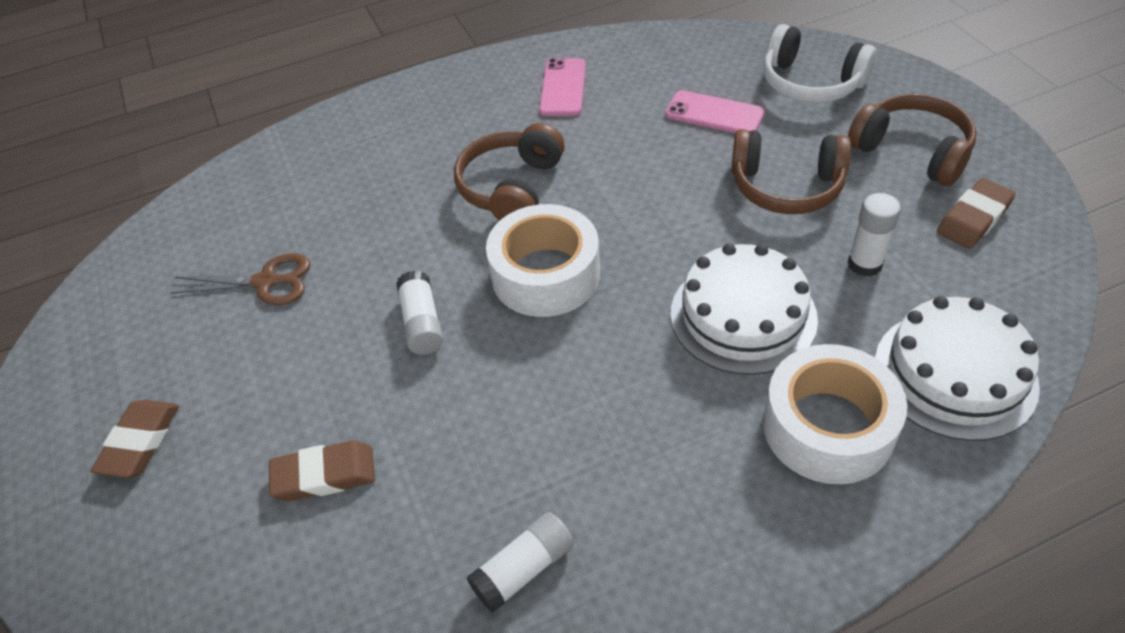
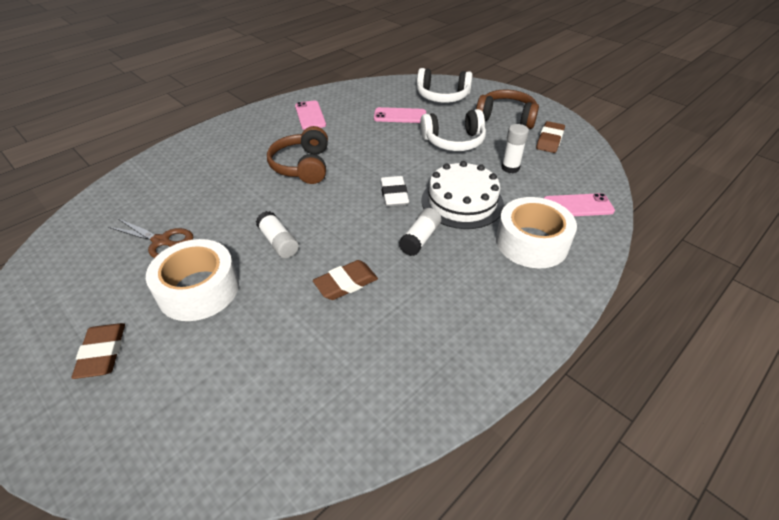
camera: 25 degrees left, 5 degrees down
(266, 282) = (161, 241): brown scissors -> brown scissors turned 45 degrees clockwise
(324, 475) = (250, 338): brown eraser -> brown eraser (346, 283)
(523, 569) = (403, 354): white glue stick -> white glue stick (420, 239)
(546, 274) = (343, 203): white tape -> white tape (199, 289)
(634, 275) = (394, 194): none -> white eraser
(786, 187) = (453, 141): brown headphones -> white headphones
(954, 374) = (578, 206): white cake -> pink phone

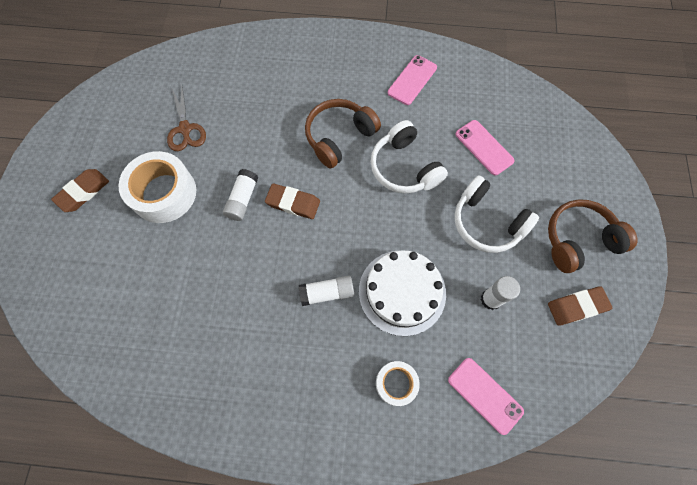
camera: 50 degrees right, 25 degrees up
(346, 283) = (239, 278): brown eraser -> brown eraser (293, 203)
(394, 194) = (364, 232): white eraser -> none
(442, 96) = (557, 156): white headphones -> white headphones (404, 168)
(506, 117) = (578, 240): brown headphones -> brown headphones turned 90 degrees counterclockwise
(531, 242) = (396, 383): white tape -> white tape, size x0.56

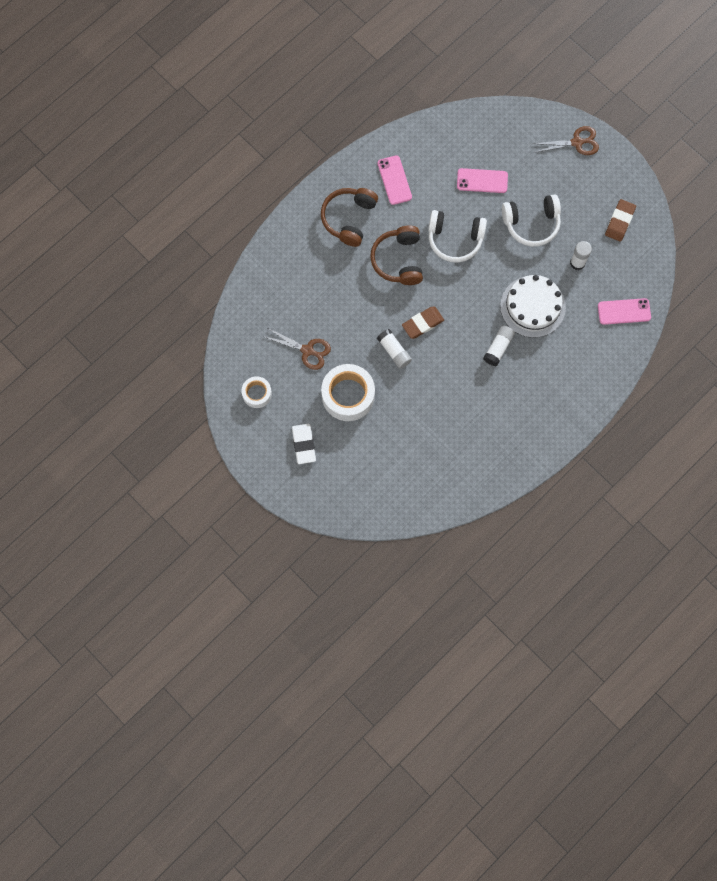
camera: 50 degrees left, 5 degrees up
(83, 192) = (303, 444): brown eraser -> white eraser
(396, 383) = (580, 351): white tape -> white tape (257, 394)
(578, 240) = (585, 184): brown headphones -> brown headphones (349, 218)
(610, 199) = (577, 142): none -> brown scissors

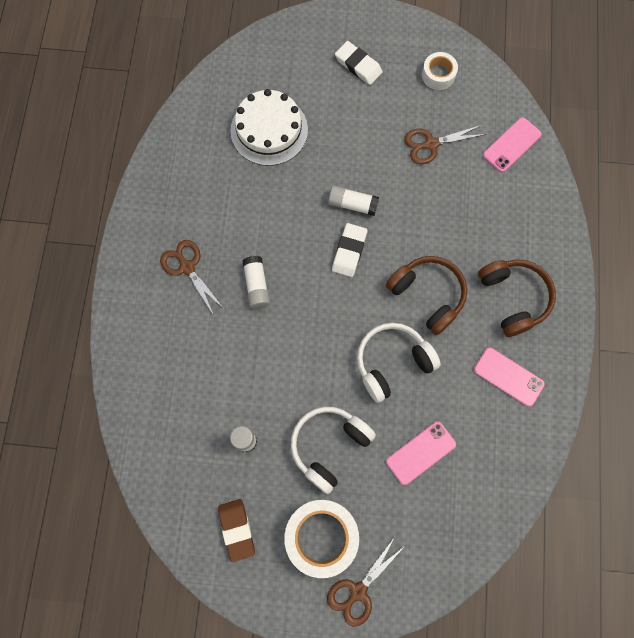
camera: 140 degrees right, 0 degrees up
(348, 395) = (358, 133): white tape -> white tape (321, 536)
(422, 323) = (349, 251): brown eraser -> white eraser
(532, 306) = (256, 355): white cake -> white cake (269, 130)
(533, 394) = (187, 267): none -> brown scissors
(624, 311) = (157, 426): pink phone -> pink phone (511, 145)

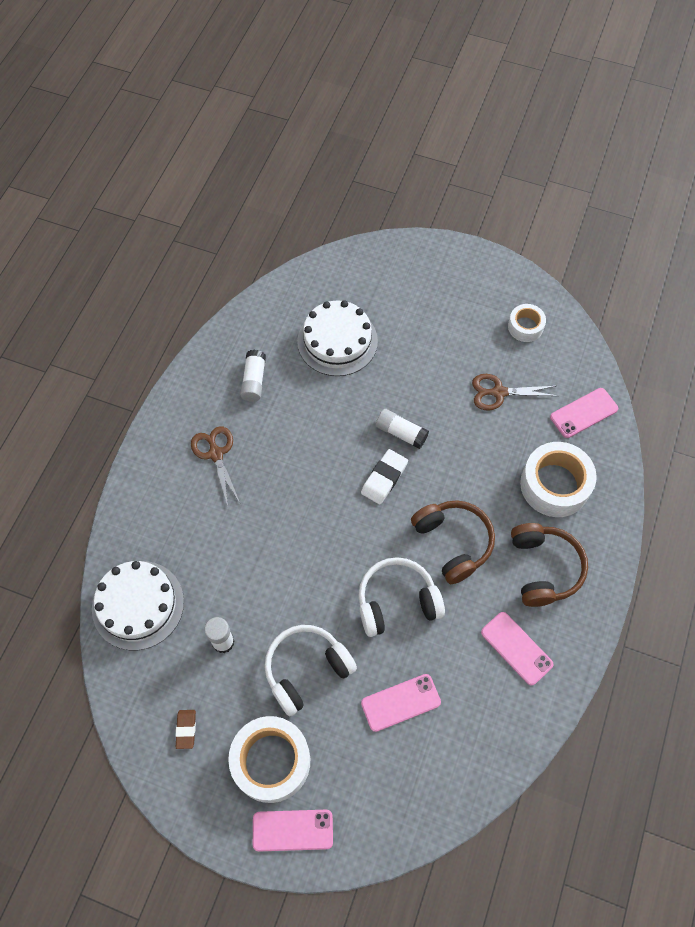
camera: 15 degrees right, 10 degrees down
(157, 428) = (138, 605): none -> white cake
(236, 529) = (186, 729): brown eraser -> brown eraser, size x0.64
(256, 285) = (280, 488): white glue stick -> white glue stick (254, 380)
(358, 65) = (445, 299): white eraser -> none
(358, 591) = (292, 830): brown scissors -> pink phone
(503, 219) = (554, 485): none -> white tape

